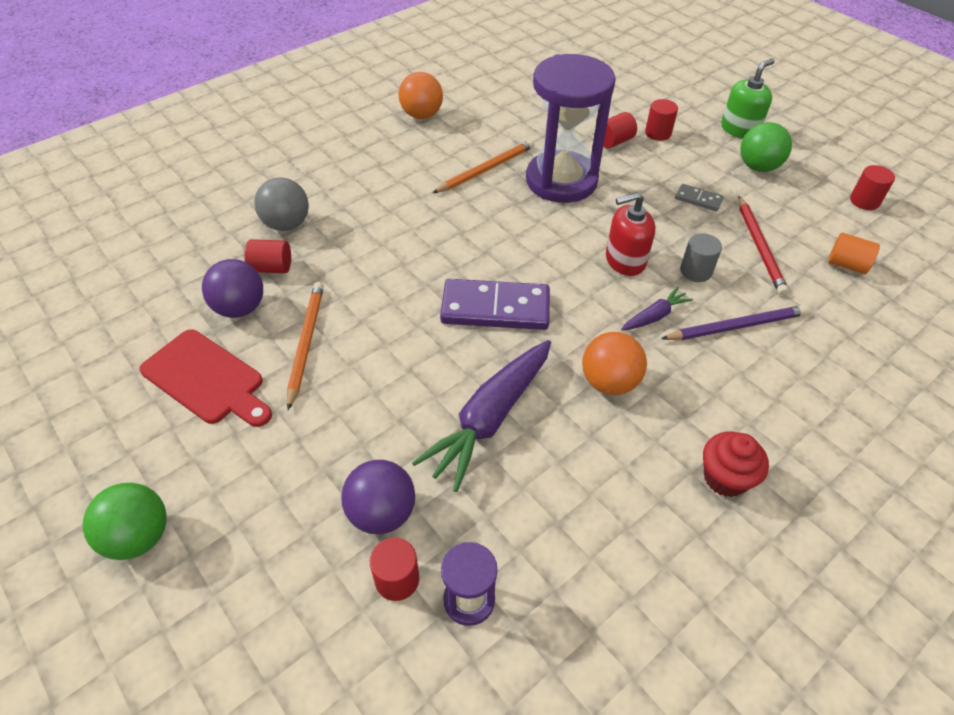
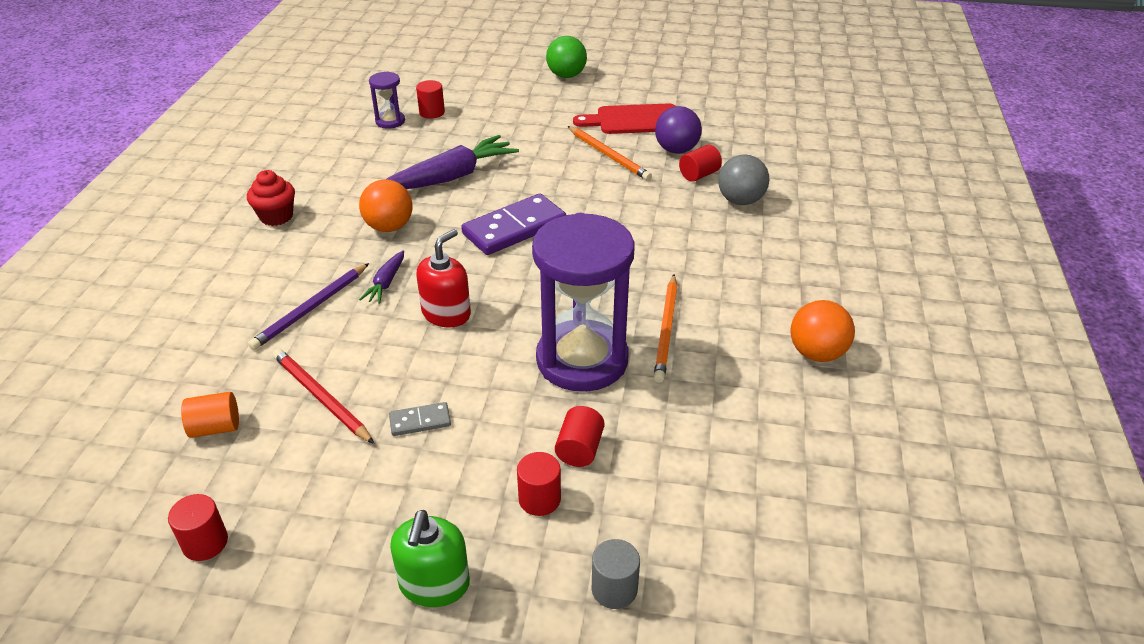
camera: 140 degrees right, 10 degrees down
(382, 513) = (466, 124): purple ball -> none
(490, 418) = (450, 177): purple carrot -> purple carrot turned 60 degrees clockwise
(696, 271) = (374, 338): grey cylinder -> grey cylinder (614, 589)
(758, 167) = (372, 519): green ball -> none

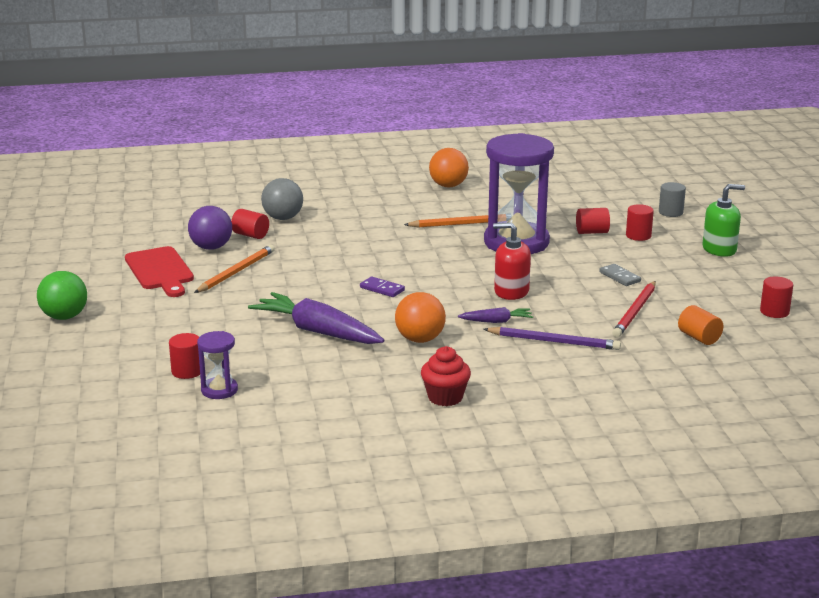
camera: 110 degrees left, 15 degrees down
(514, 228) = (382, 289): purple domino -> purple domino, size x0.48

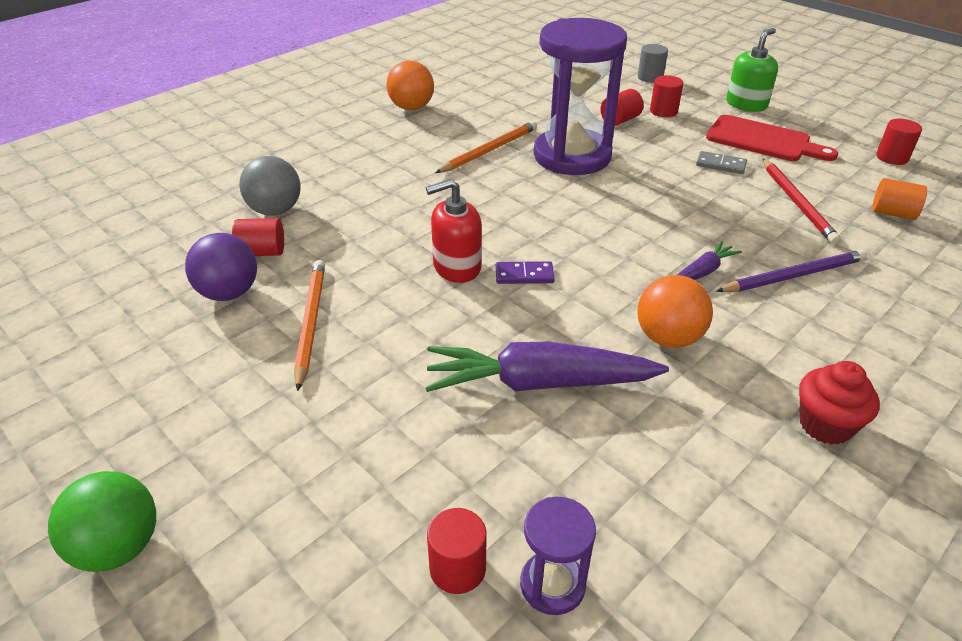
camera: 35 degrees left, 15 degrees up
(160, 271) = (194, 367): red cutting board -> red cutting board (763, 140)
(511, 291) = (657, 223): red soap dispenser -> red soap dispenser (456, 267)

